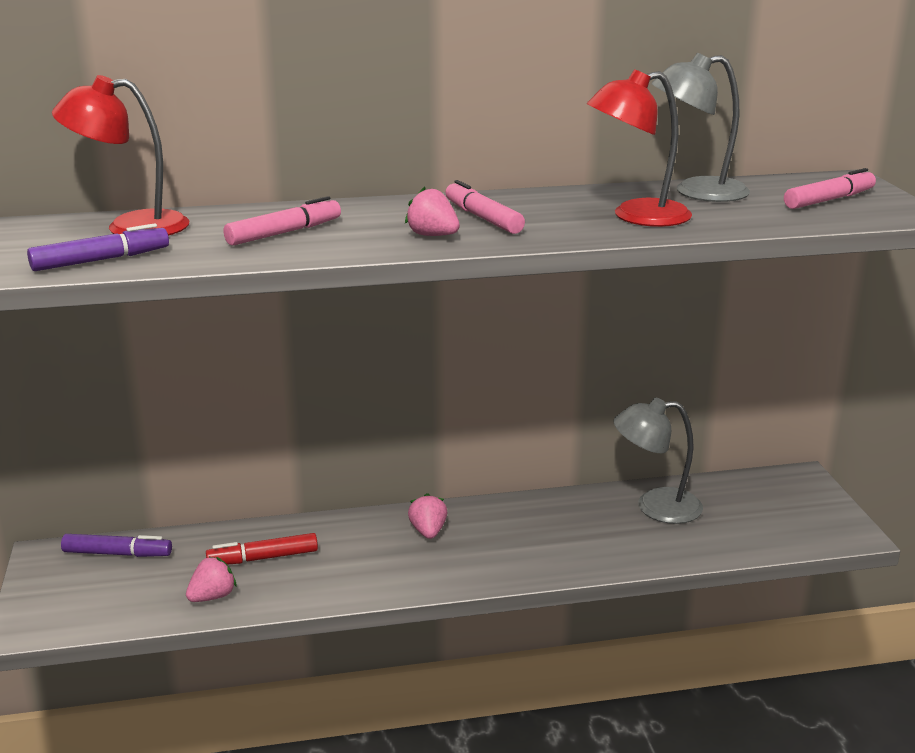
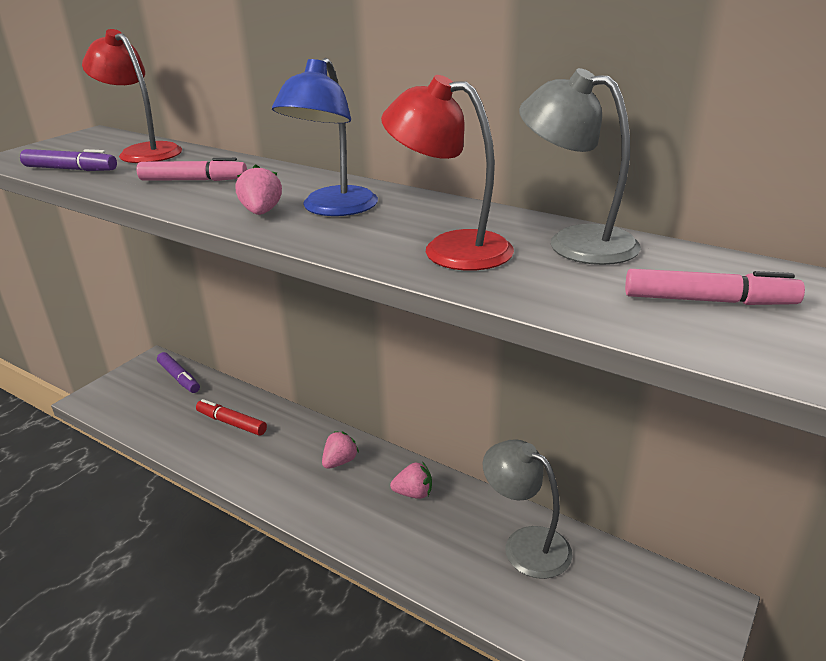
camera: 45 degrees right, 5 degrees up
(212, 596) = (174, 433): pink strawberry -> pink strawberry (413, 493)
(483, 218) = (333, 209): pink marker -> blue lamp

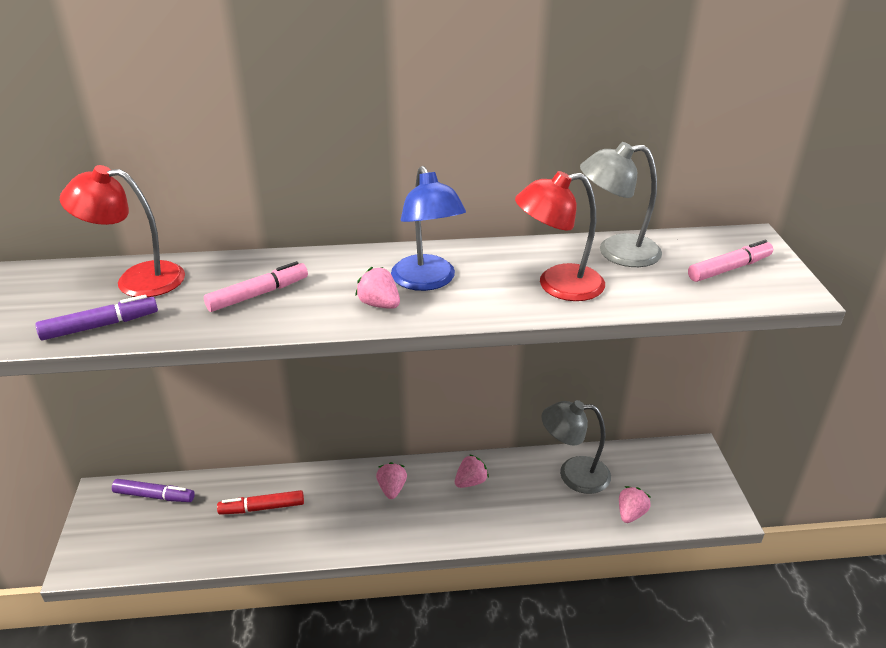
camera: 40 degrees left, 5 degrees up
(547, 623) = (631, 514): none -> pink strawberry

